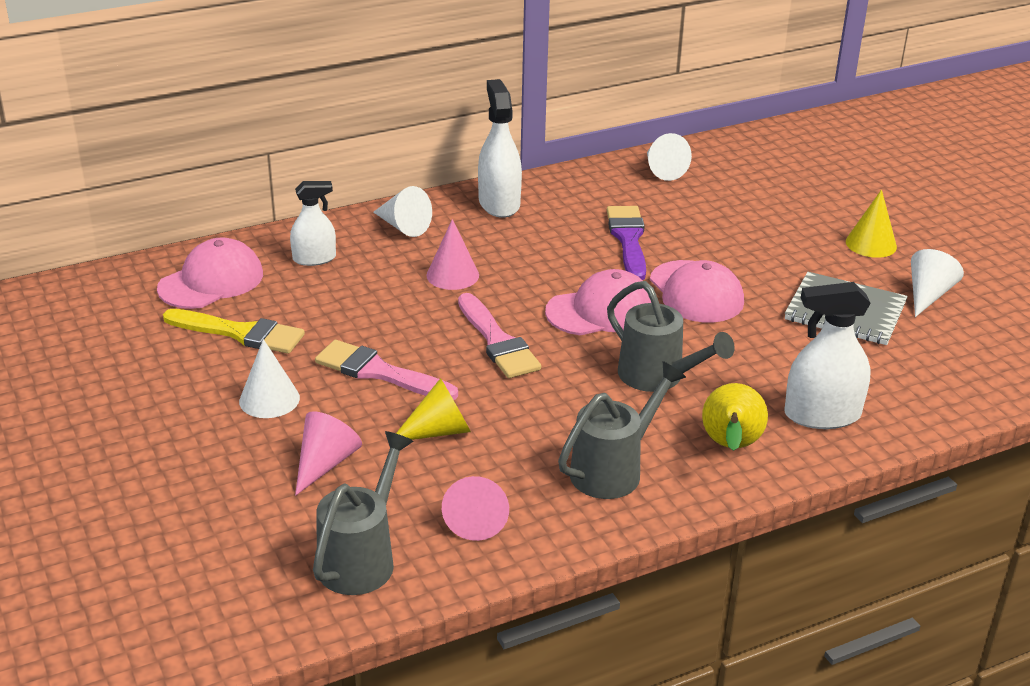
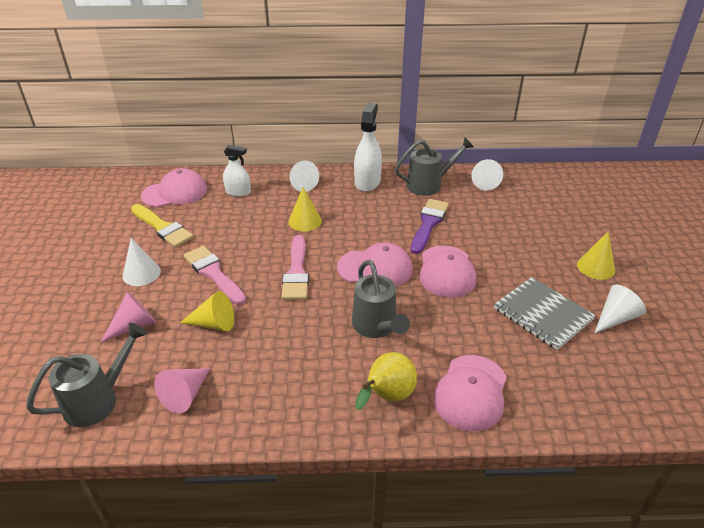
camera: 25 degrees right, 5 degrees up
(452, 275) = (305, 221): pink cone -> yellow cone
(614, 469) = (296, 388): grey watering can -> grey watering can (429, 185)
(822, 415) = (471, 392): white spray bottle -> pink cap

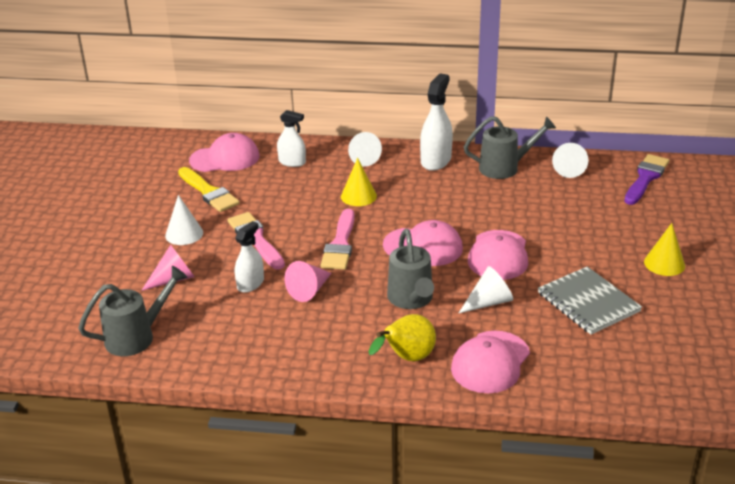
camera: 10 degrees right, 5 degrees down
(185, 395) = (216, 340): pink cone -> pink cone (309, 290)
(214, 324) = (250, 284): yellow cone -> white spray bottle
(428, 224) = (492, 208): purple brush -> purple brush (645, 178)
(615, 318) = (665, 312): white cone -> white cone (489, 302)

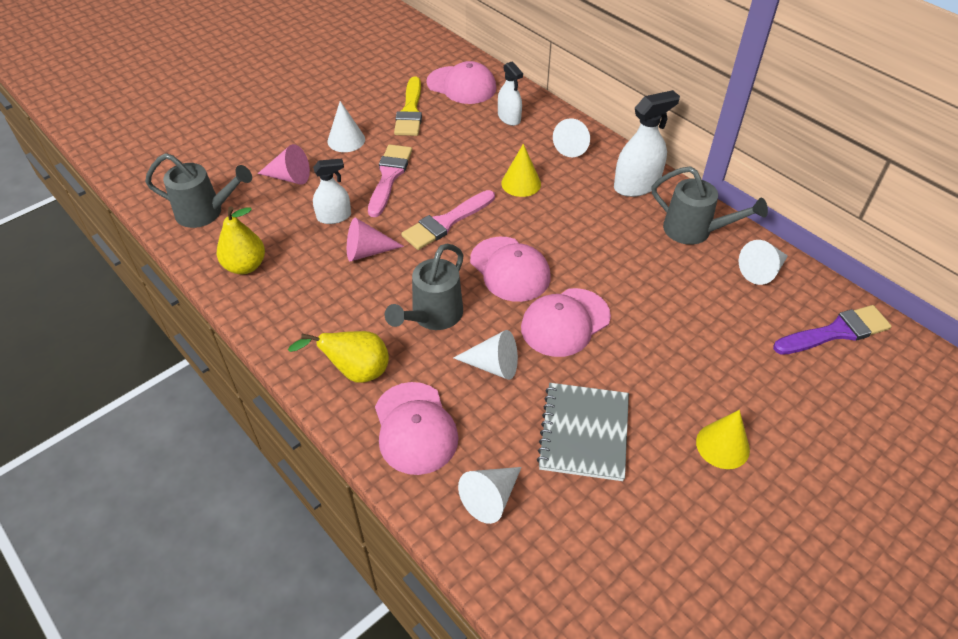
camera: 40 degrees right, 15 degrees up
(227, 349) = (245, 266): none -> yellow pear
(490, 362) = (415, 428): pink cap -> pink cap turned 90 degrees counterclockwise
(584, 366) = (490, 498): none -> white cone

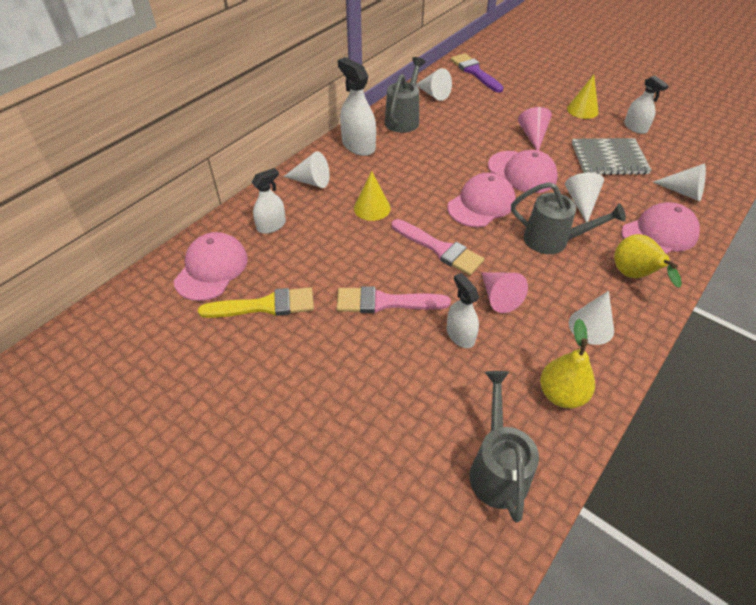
camera: 100 degrees left, 0 degrees up
(289, 177) = (408, 395): pink cone -> pink cone (533, 136)
(346, 140) = (328, 355): white cone -> white cone (591, 326)
(668, 505) = (635, 127): none -> white spray bottle

